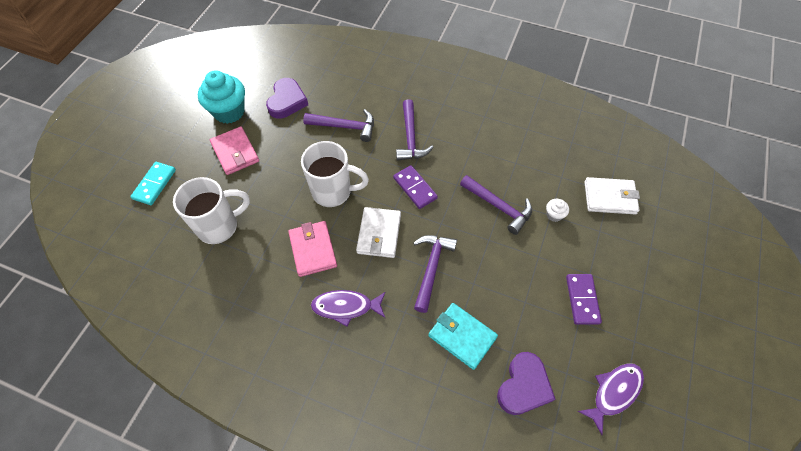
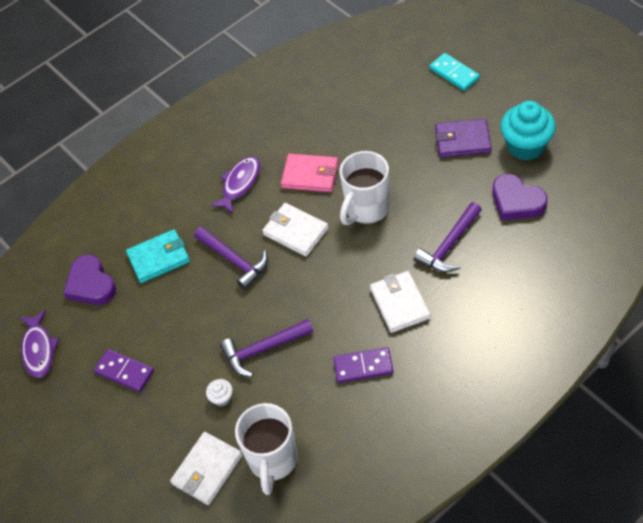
camera: 125 degrees right, 5 degrees down
(219, 226) = (377, 113): white mug -> white mug (273, 460)
(235, 152) = (462, 140): pink wallet -> purple wallet
(410, 138) = (400, 303): purple hammer -> white wallet
(415, 188) = (330, 281): purple domino -> purple domino (363, 366)

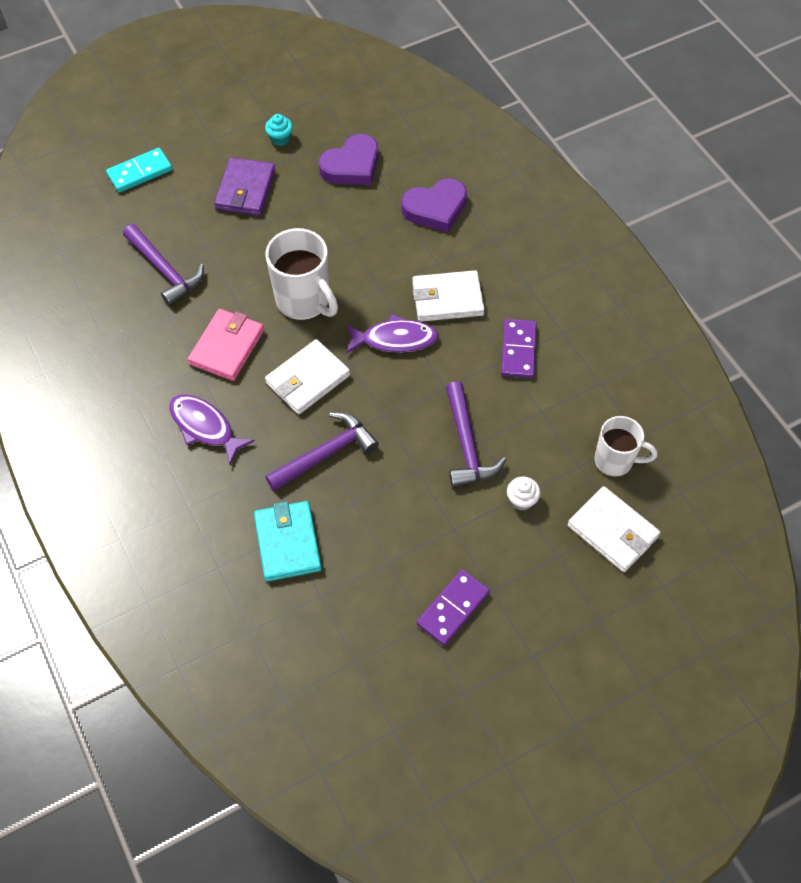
camera: 85 degrees left, 5 degrees up
(39, 349) = (384, 719): purple fish -> purple fish (395, 339)
(91, 284) = (299, 636): purple heart -> purple heart (435, 208)
(273, 460) = (615, 461): white mug -> white mug, size x0.66
(449, 245) = (387, 237): purple hammer -> purple hammer (165, 271)
(525, 146) = (280, 139): turquoise cupcake -> turquoise cupcake, size x0.44

